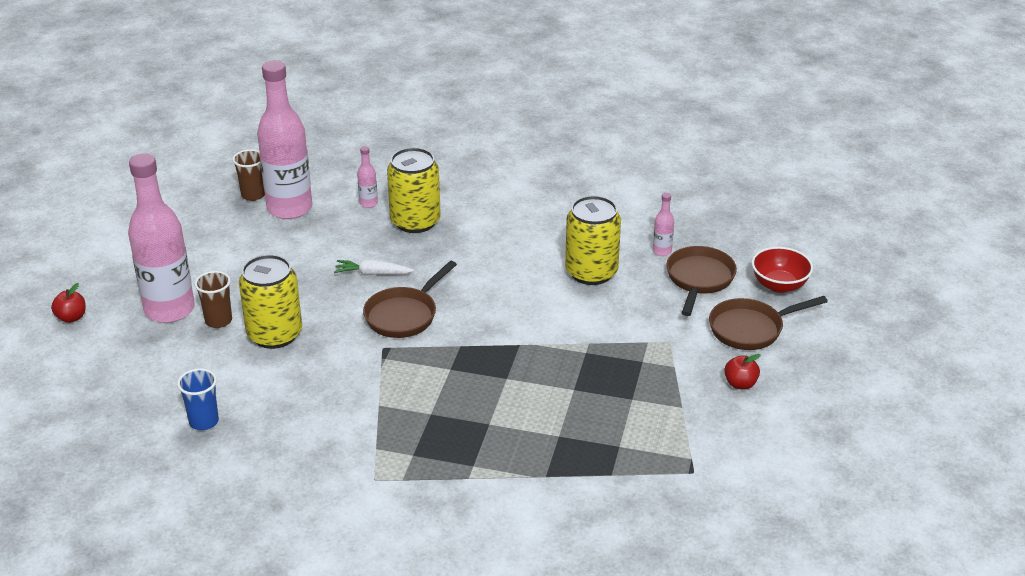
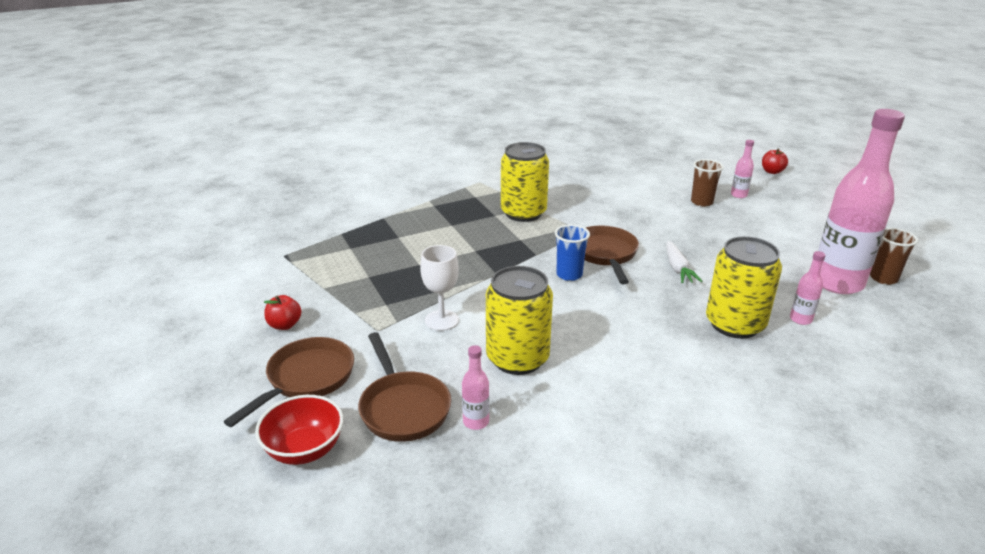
camera: 140 degrees right, 5 degrees down
(169, 310) = (738, 195): pink bottle -> pink bottle, size x0.40
(204, 421) = (606, 167): blue cup -> blue cup (569, 275)
(274, 334) = (657, 210): yellow can -> yellow can (523, 213)
(373, 274) = (678, 268): white carrot -> white carrot turned 120 degrees clockwise
(612, 325) = (442, 320): none -> white goblet

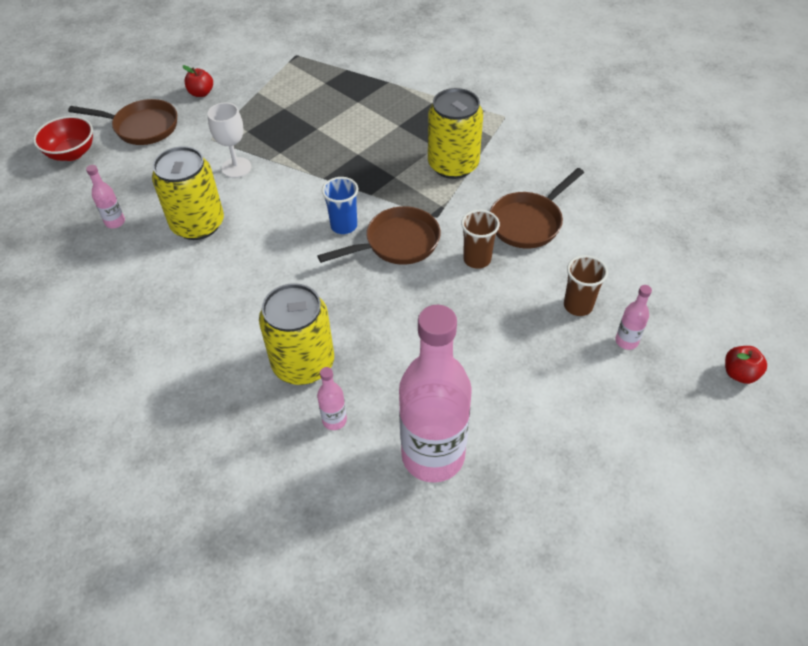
camera: 70 degrees right, 20 degrees up
(403, 407) = (122, 182): brown pan -> brown pan (528, 222)
(678, 268) = (396, 305): white carrot -> none
(883, 278) = (468, 508): brown cup -> brown cup (477, 259)

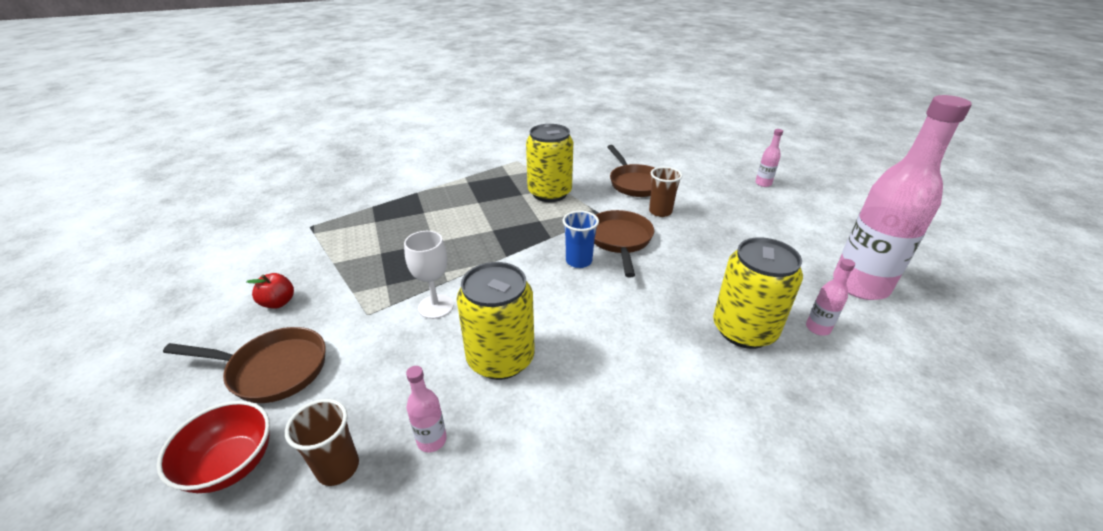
camera: 65 degrees left, 15 degrees down
(142, 127) = (272, 369): brown pan -> brown pan turned 60 degrees clockwise
(578, 306) = (725, 189): brown cup -> brown cup (338, 467)
(739, 373) = (798, 161): red apple -> none

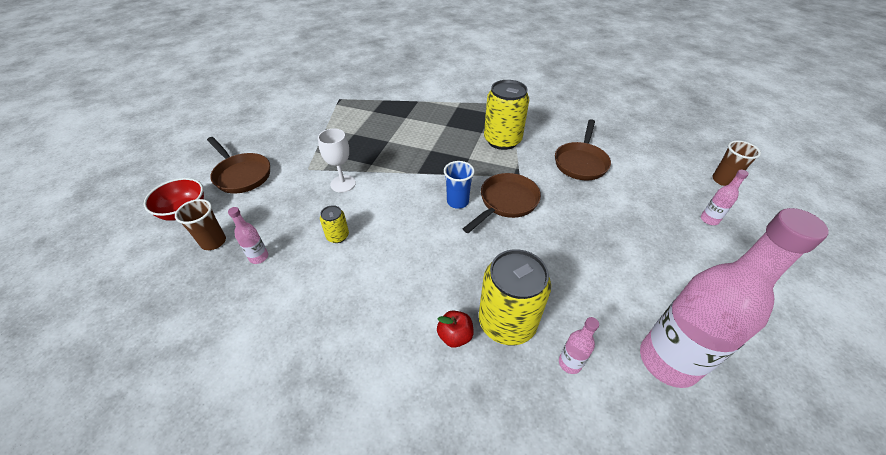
camera: 40 degrees right, 10 degrees up
(278, 302) = (279, 139): red apple -> red apple (455, 336)
(500, 358) = (337, 236): yellow can -> yellow can, size x0.47
(660, 212) = (569, 196): brown cup -> brown cup (723, 180)

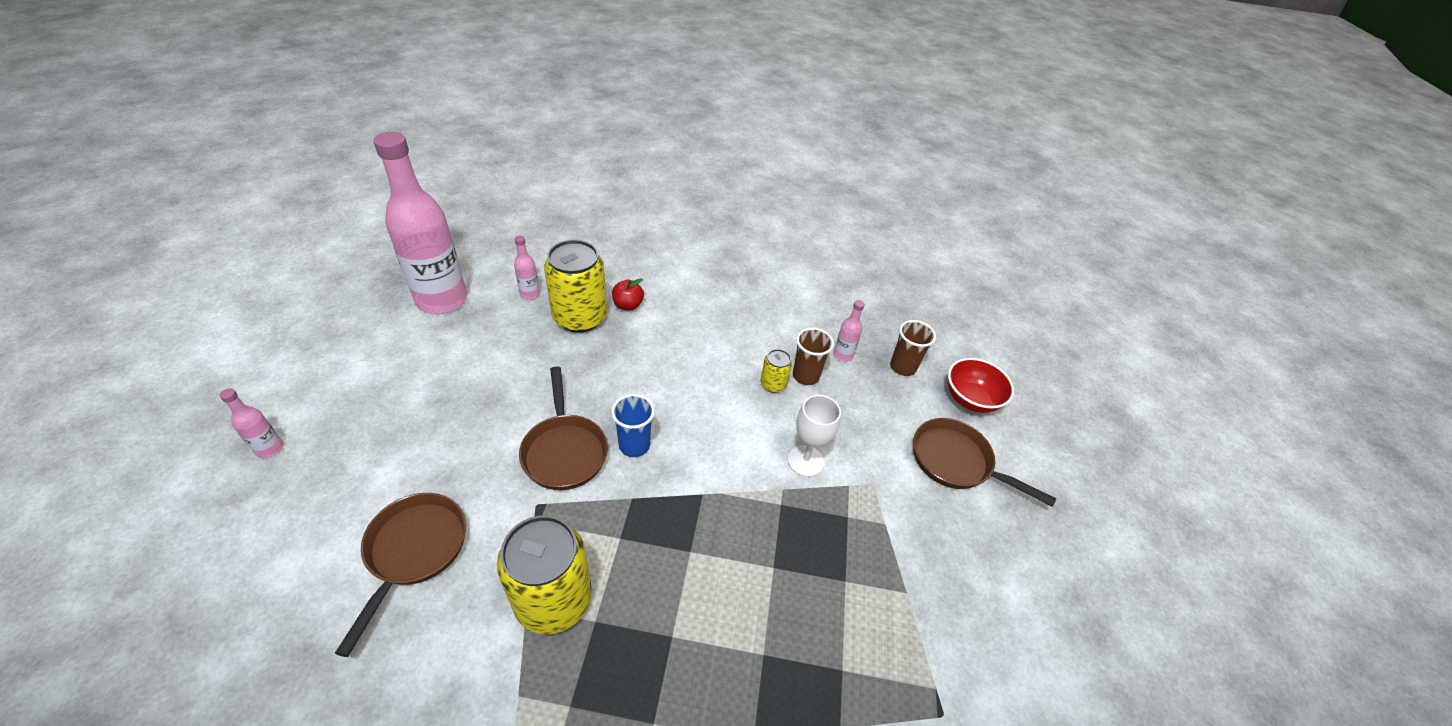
camera: 165 degrees right, 0 degrees up
(506, 202) = (564, 451): brown pan -> brown pan turned 45 degrees counterclockwise
(723, 180) = (167, 534): brown cup -> brown cup (805, 376)

